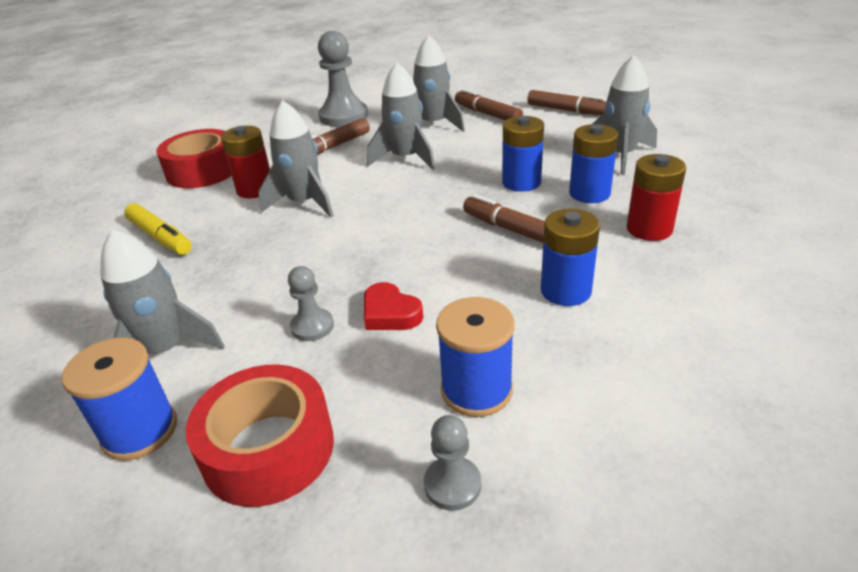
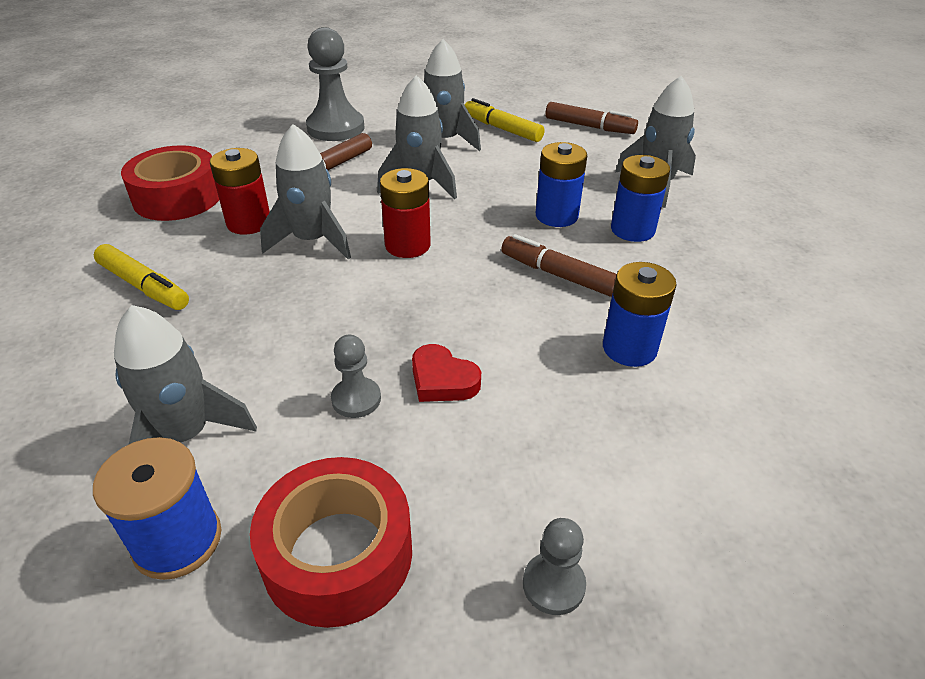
camera: 10 degrees left, 5 degrees up
(476, 390) = (557, 471): blue spool -> none
(487, 114) = (502, 129): brown marker -> yellow marker
(649, 229) = (703, 273): red battery -> red battery (407, 245)

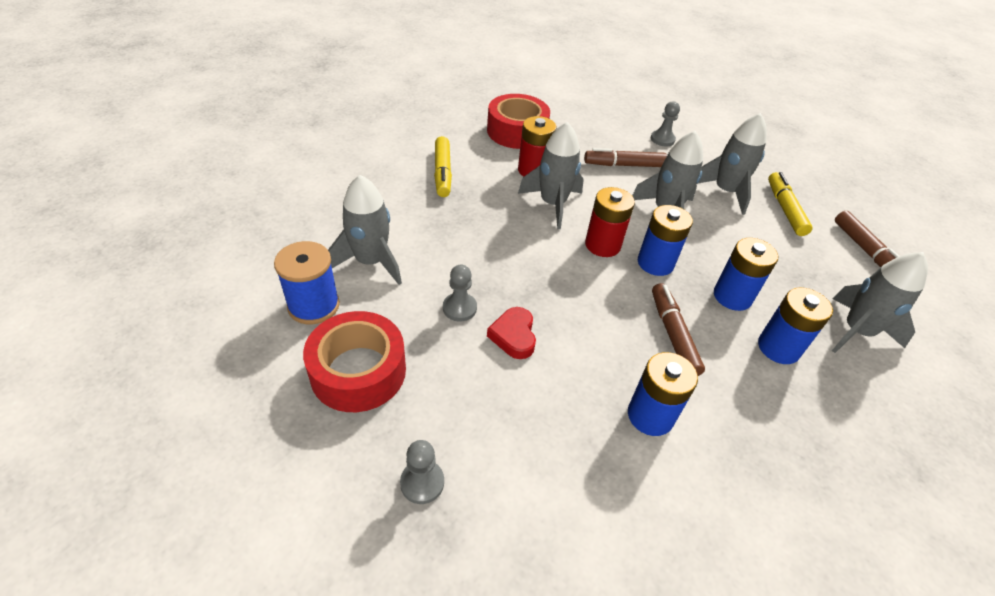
camera: 45 degrees right, 5 degrees up
(336, 128) = (662, 139): grey pawn -> grey pawn, size x0.52
(469, 230) = (655, 263): none -> blue battery

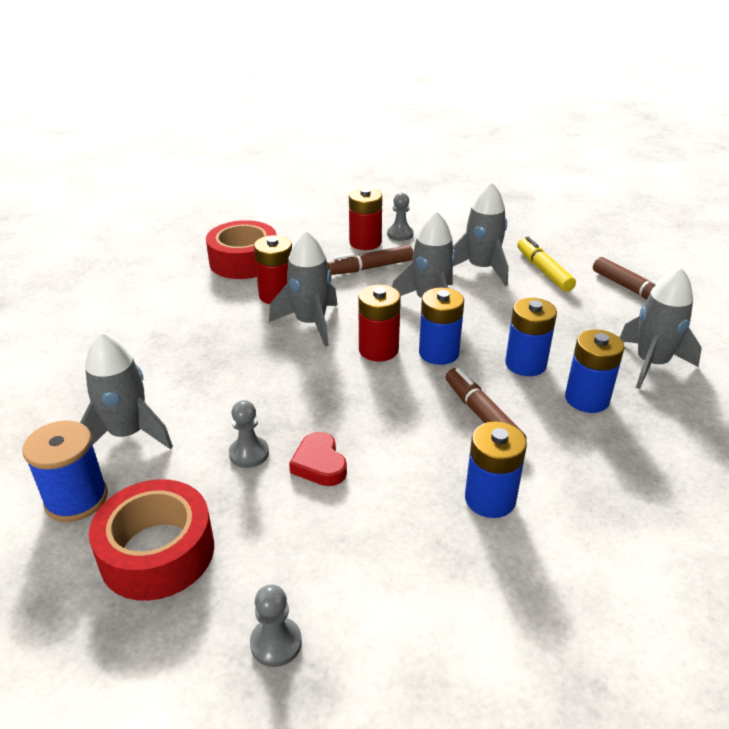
camera: 15 degrees left, 10 degrees down
(442, 172) = (176, 321): yellow marker -> none
(628, 140) = (365, 242): none -> red battery

